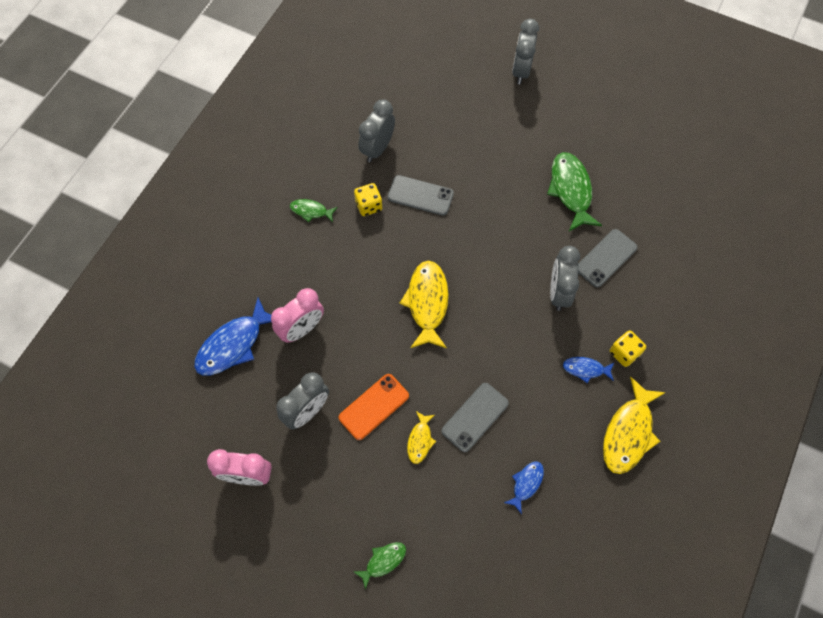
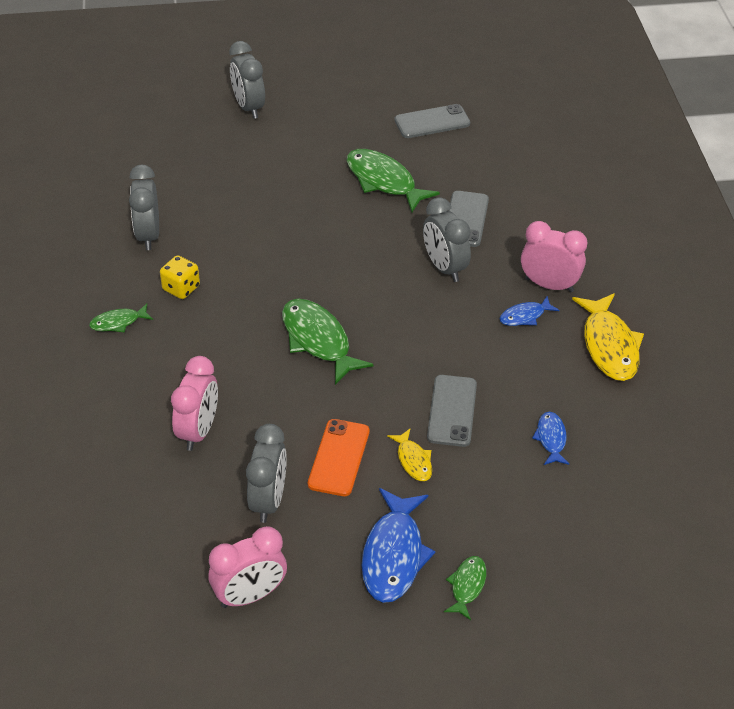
camera: 35 degrees left, 20 degrees down
(233, 344) = (129, 485): blue fish -> blue fish (393, 555)
(420, 195) = (231, 254): grey phone -> grey phone (432, 122)
(427, 302) = (318, 340): yellow fish -> green fish
(624, 353) = (549, 285): yellow dice -> pink clock

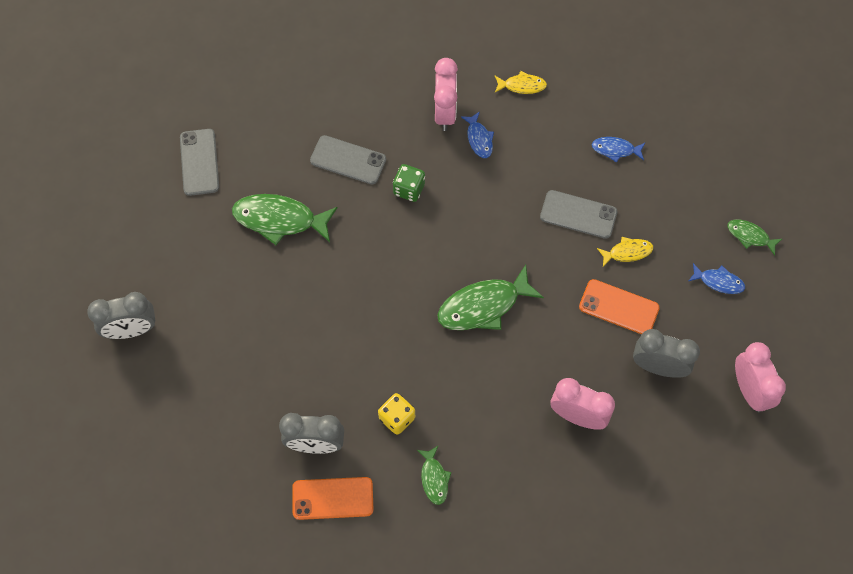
camera: 80 degrees left, 20 degrees up
(94, 253) = (332, 498): none -> orange phone
(384, 181) = (279, 219): green fish -> green fish turned 45 degrees clockwise
(393, 555) = (718, 282): blue fish -> blue fish, size x0.53
(444, 268) = (409, 189): grey clock -> green dice
(549, 285) = (445, 113): pink clock -> pink clock turned 150 degrees clockwise
(609, 346) = (522, 86): yellow fish -> yellow fish, size x0.53

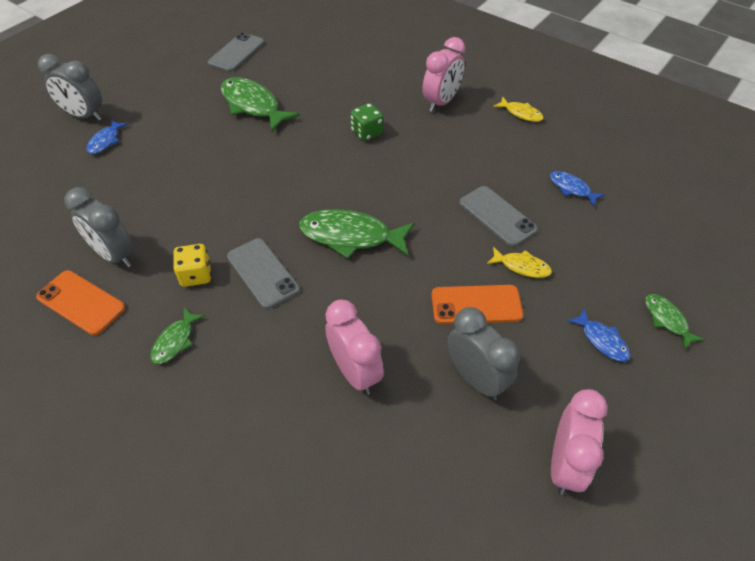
camera: 35 degrees right, 15 degrees down
(348, 160) = (339, 96): grey phone -> grey phone (263, 273)
(479, 139) = (454, 129): blue fish -> blue fish (105, 141)
(618, 307) = (476, 305): orange phone -> orange phone turned 60 degrees counterclockwise

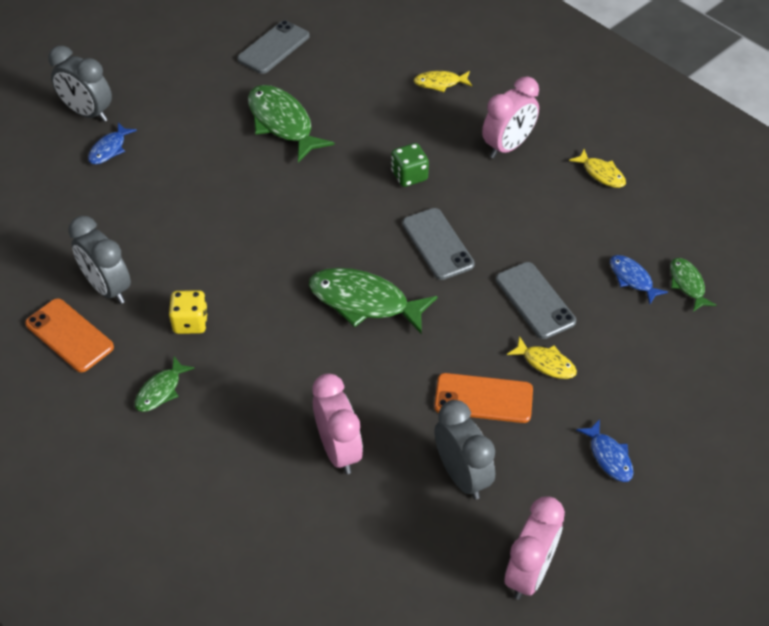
camera: 10 degrees right, 0 degrees up
(263, 273) = (261, 330): grey phone -> grey phone (438, 244)
(375, 64) = (440, 83): none -> yellow fish
(667, 320) = (689, 445): green fish -> green fish (687, 284)

